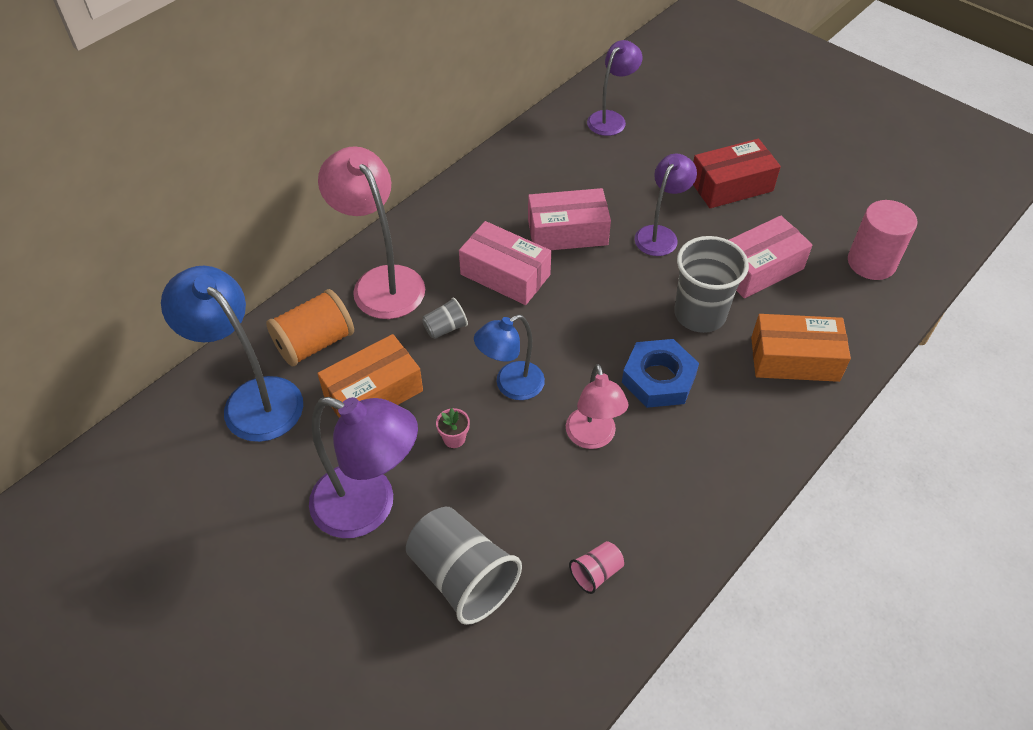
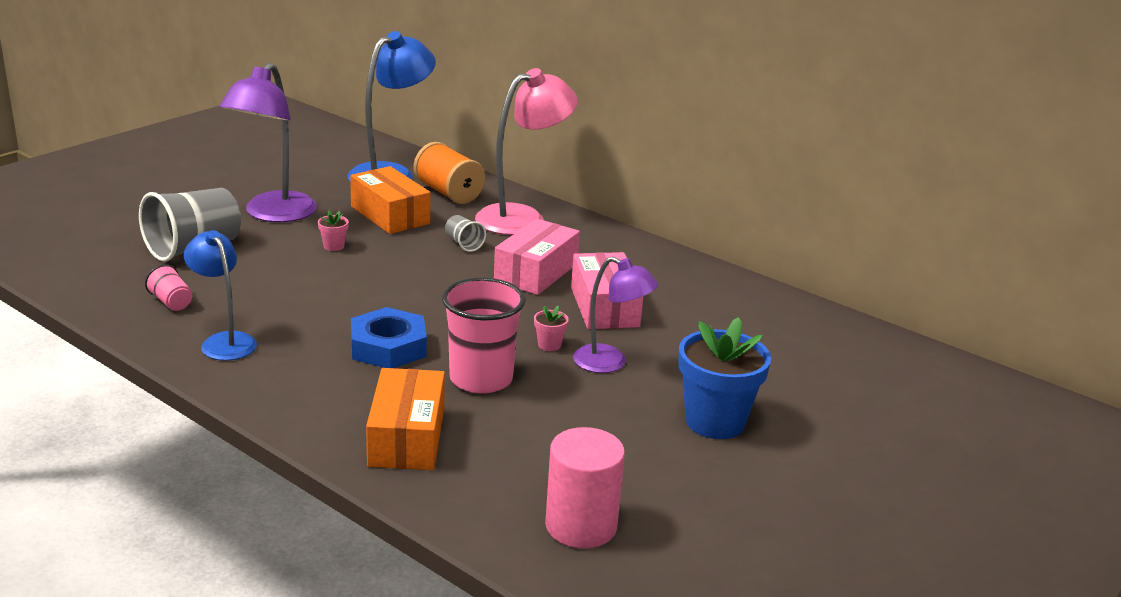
camera: 85 degrees right, 25 degrees down
(511, 386) = (390, 271): blue lamp -> blue lamp (224, 341)
(593, 438) = (319, 308): pink lamp -> none
(611, 119) = (817, 343): purple lamp -> none
(638, 270) = (549, 345): none -> pink flower pot
(700, 314) = (481, 379): grey cup -> pink cup
(731, 185) = (714, 422): red box -> blue flower pot
(759, 268) = (559, 428): pink box -> none

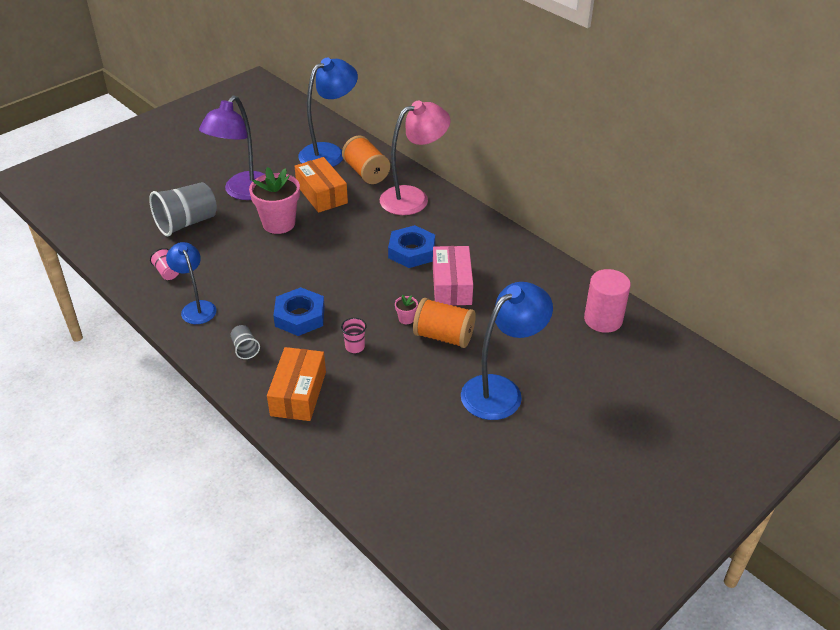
camera: 10 degrees right, 15 degrees up
(334, 246) = (279, 223): pink flower pot -> pink flower pot, size x2.37
(463, 244) = (367, 223): grey cup -> grey cup (245, 349)
(481, 379) = (355, 347): pink cup -> pink cup, size x0.47
(536, 272) = (411, 251): pink box -> blue nut
(581, 526) = (393, 470): pink cylinder -> pink cylinder (603, 319)
(610, 363) = (443, 336): purple lamp -> orange spool
(714, 422) = (501, 391): blue flower pot -> blue lamp

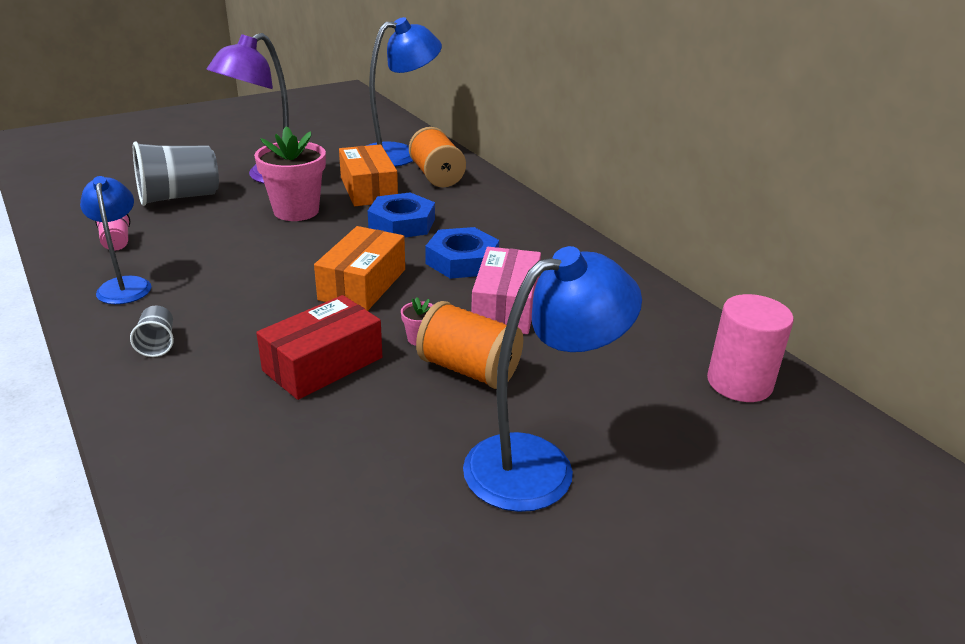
camera: 10 degrees right, 10 degrees down
(298, 393) = (198, 416): orange box -> orange box (362, 284)
(300, 316) = (262, 314): blue nut -> blue nut (402, 223)
(355, 347) = (323, 364): pink cup -> red box
(413, 198) = (488, 206): pink lamp -> none

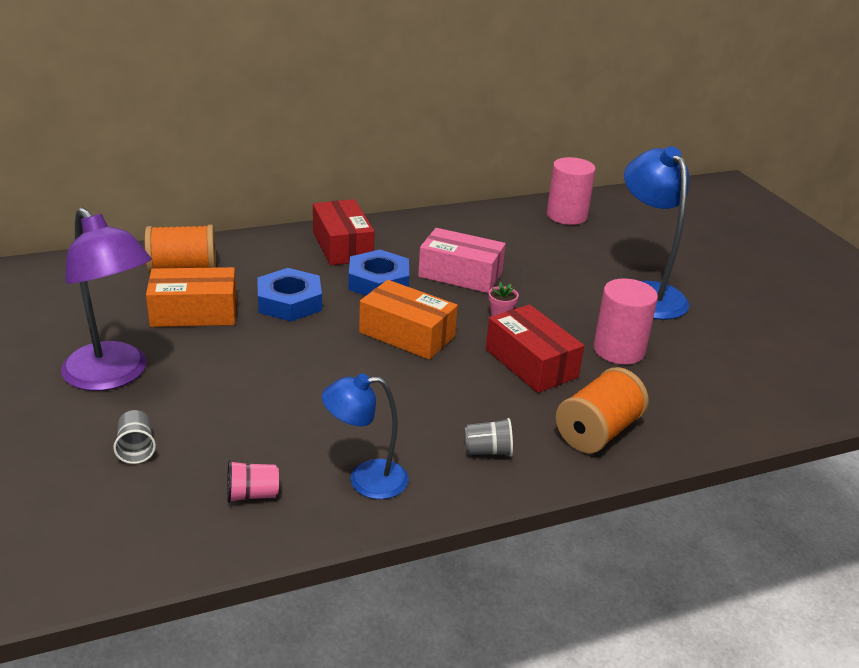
camera: 80 degrees left, 0 degrees up
(179, 197) = (136, 448): grey cup -> grey cup, size x0.47
(296, 211) = (227, 362): pink flower pot -> none
(369, 434) = (619, 350): none -> pink cylinder
(399, 154) = (101, 283): blue lamp -> none
(469, 369) = (544, 302): orange spool -> orange spool (597, 432)
(527, 235) = (342, 246): none -> red box

